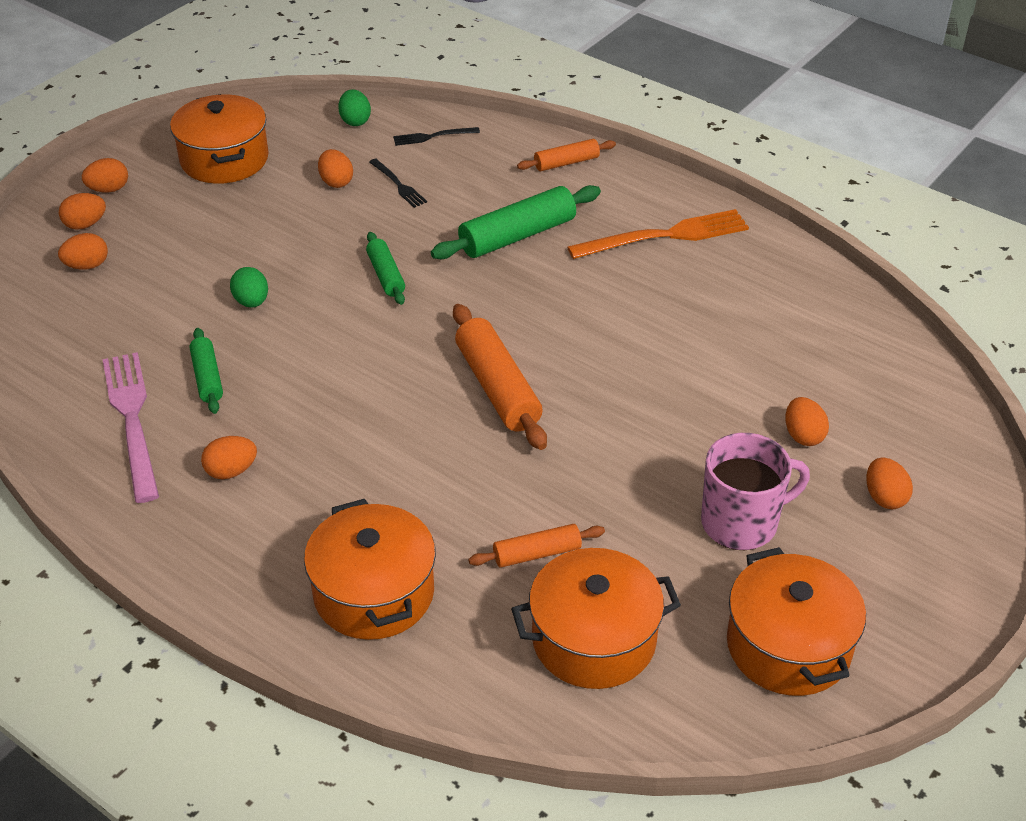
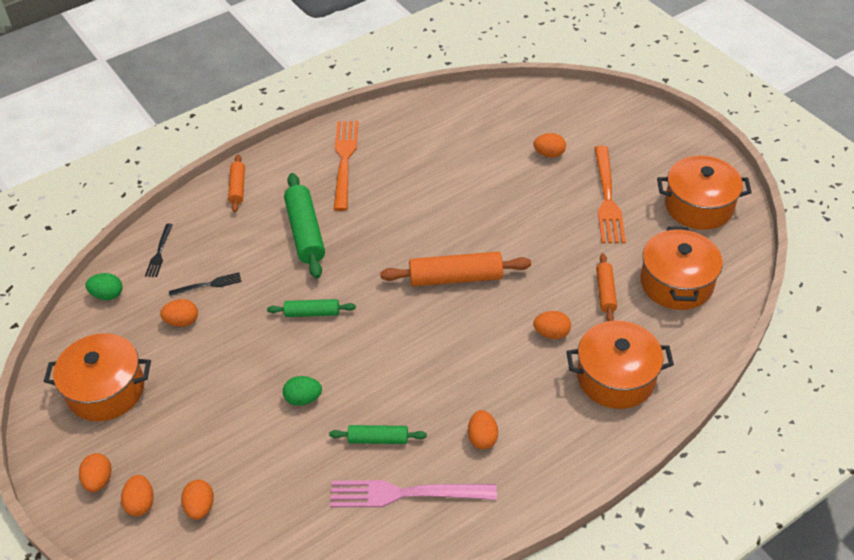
camera: 70 degrees left, 5 degrees up
(741, 522) = (607, 198): pink mug -> orange fork
(884, 497) = (606, 138): orange egg -> orange egg (551, 333)

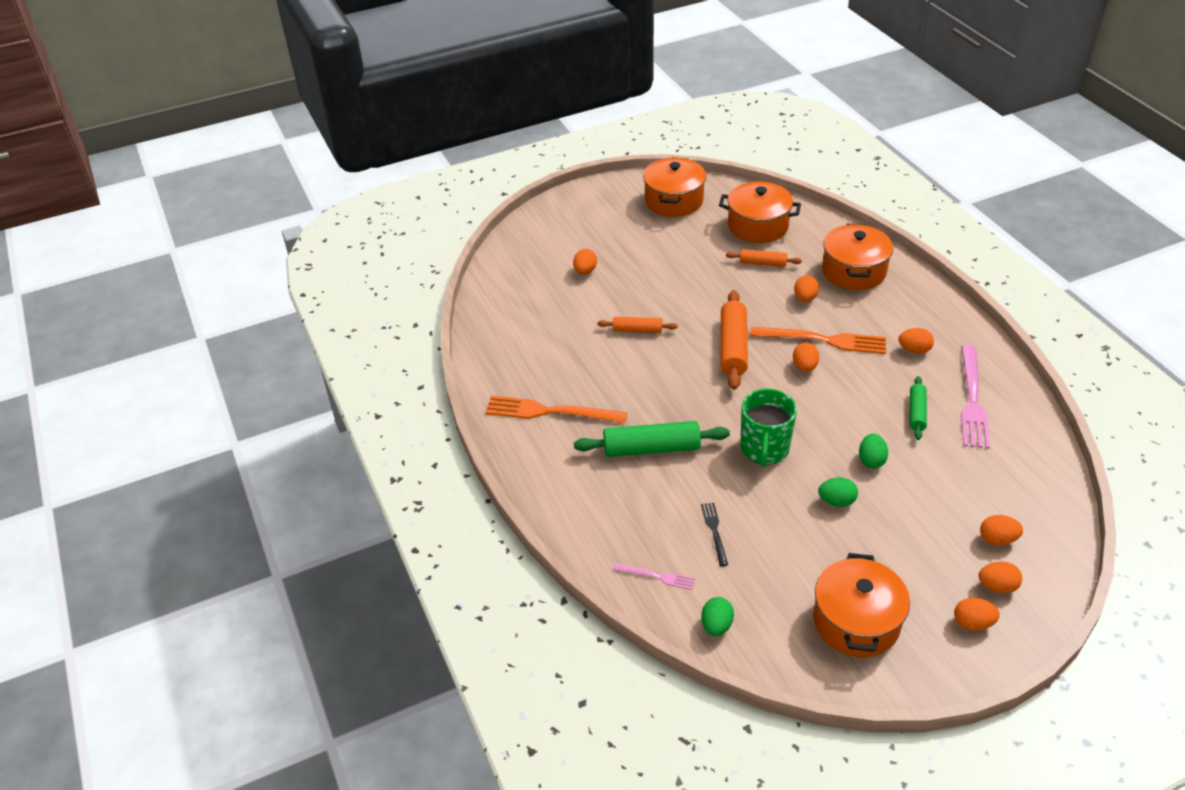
camera: 80 degrees left, 5 degrees down
(159, 253) = (657, 576): black fork -> pink fork
(182, 321) = (765, 554): orange egg -> orange egg (804, 367)
(237, 188) = (567, 503): orange rolling pin -> orange rolling pin (637, 330)
(247, 371) = (836, 501): none -> green egg
(312, 313) = (764, 449): green rolling pin -> green mug
(607, 198) = (653, 246): orange fork -> orange fork (823, 340)

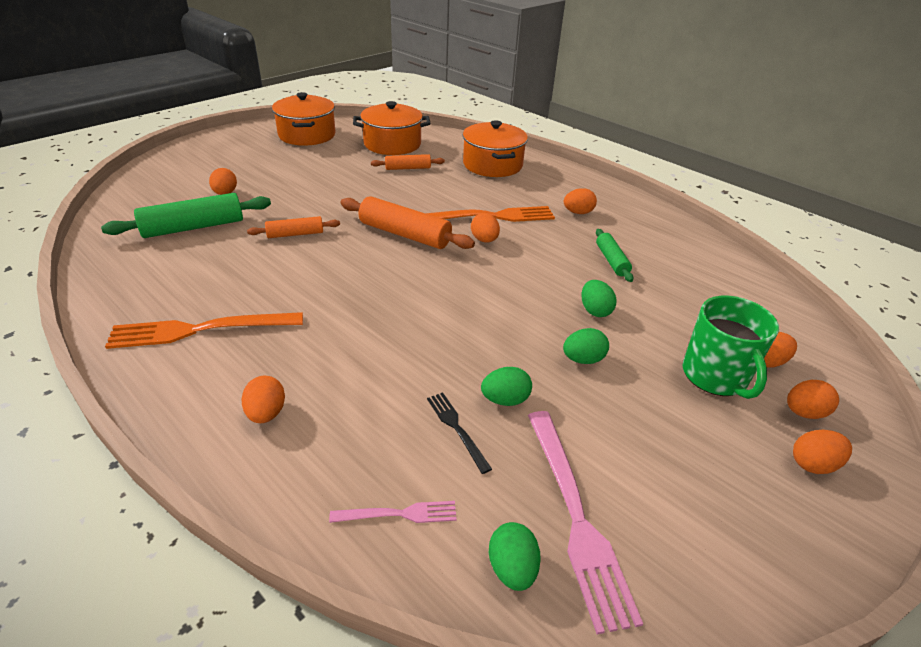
camera: 25 degrees left, 5 degrees down
(651, 448) = (343, 346): green rolling pin -> green rolling pin (194, 227)
(733, 347) = (405, 234): orange rolling pin -> orange rolling pin turned 45 degrees counterclockwise
(758, 519) = (505, 400): none -> green egg
(764, 449) = (477, 321): green mug -> green mug (715, 376)
(805, 298) = (458, 188): orange egg -> orange egg (266, 413)
(856, 621) = (688, 503): orange pot -> none
(972, 400) = (653, 243): pink fork -> pink fork (576, 517)

